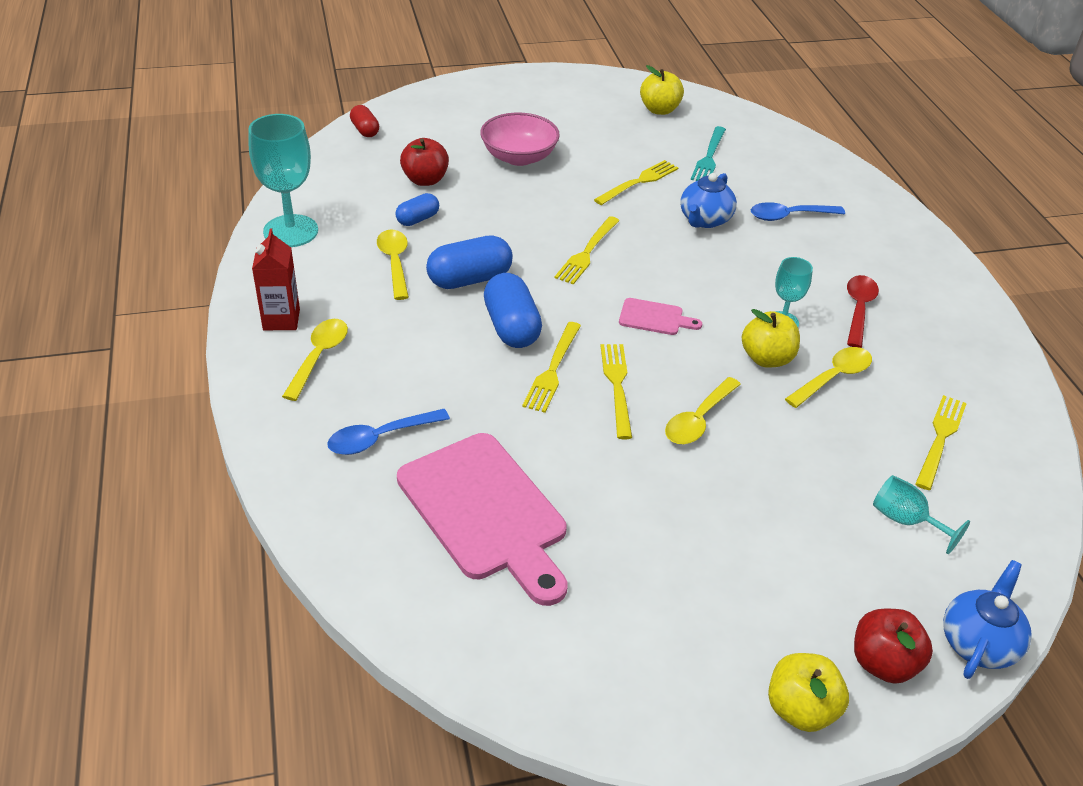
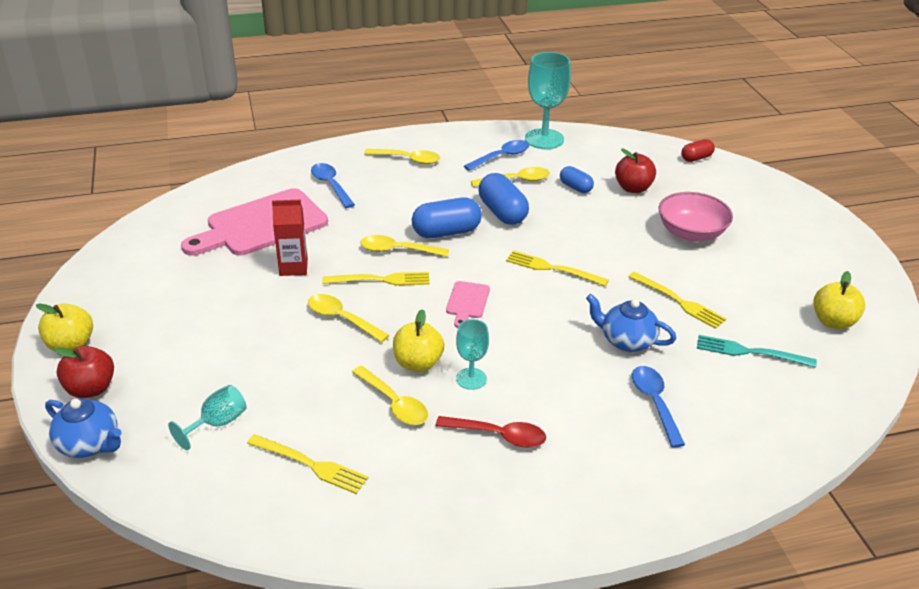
camera: 90 degrees right, 5 degrees down
(281, 319) = (444, 144): red carton -> red carton (293, 267)
(330, 270) = (501, 157): none -> blue spoon
(552, 370) = (397, 250): yellow fork -> yellow spoon

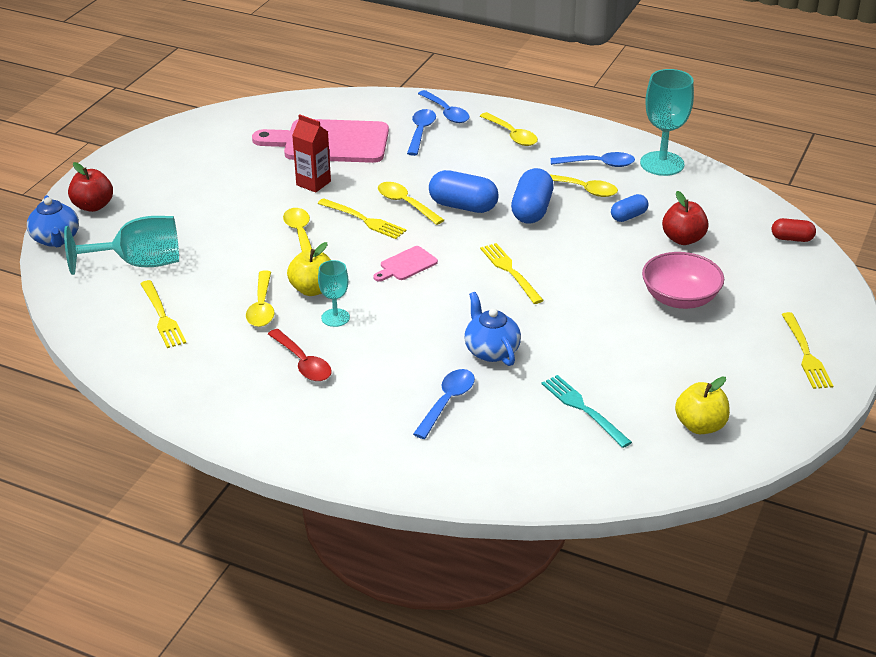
camera: 40 degrees right, 0 degrees up
(71, 345) = (113, 173): yellow apple -> none
(217, 423) = (139, 263): turquoise goblet -> turquoise goblet, size x1.79
(331, 161) = (446, 112): none -> blue spoon
(575, 187) = (628, 216): blue capsule -> blue capsule turned 60 degrees clockwise
(679, 302) = (581, 345): yellow fork -> yellow fork (806, 354)

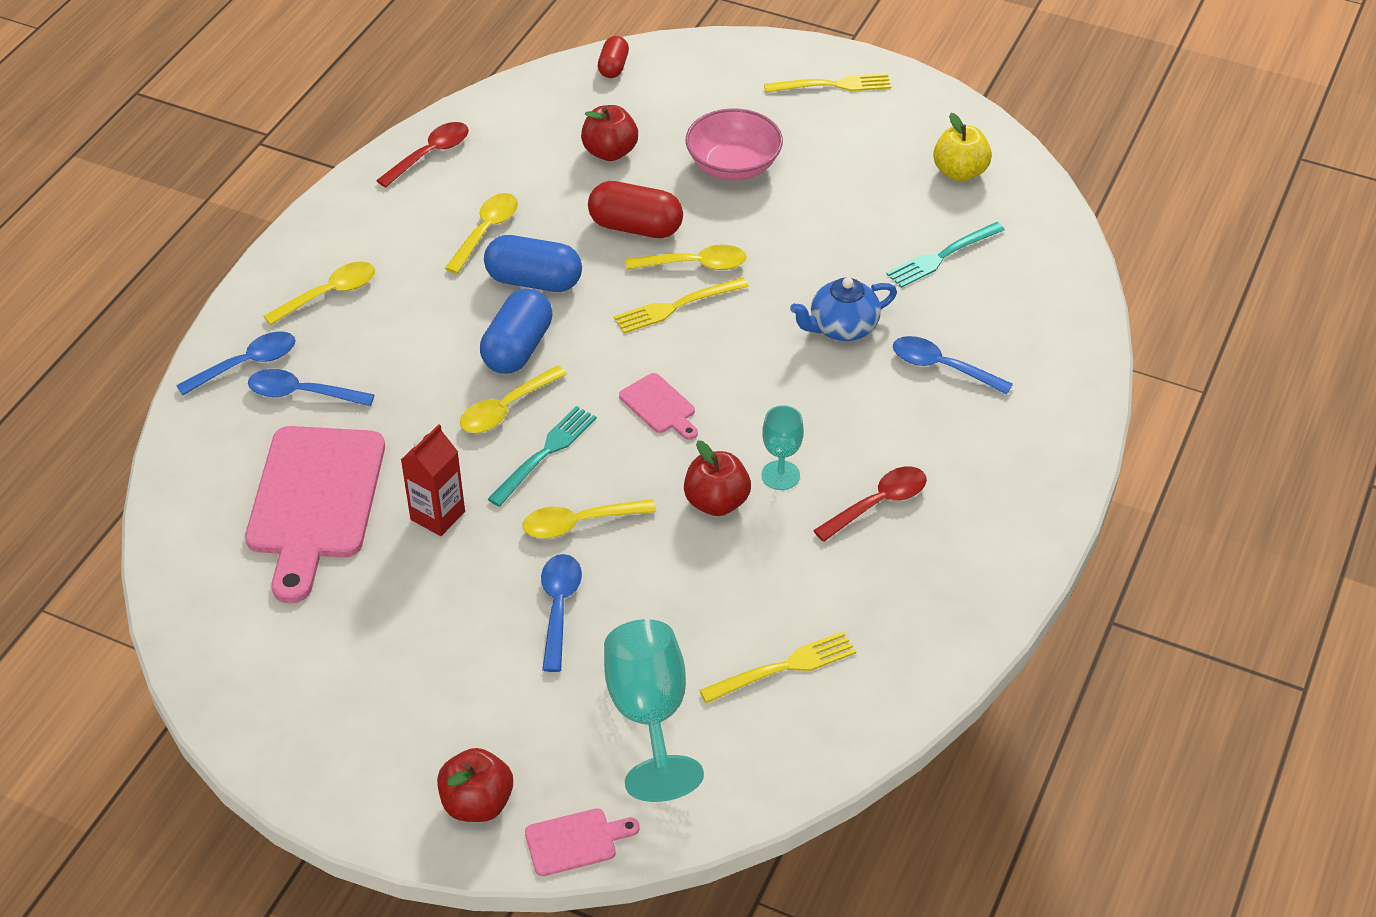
camera: 90 degrees left, 10 degrees up
(56, 239) = (575, 841): blue teapot -> pink cutting board
(262, 307) = (758, 555): yellow spoon -> yellow spoon (695, 265)
(312, 289) = (716, 502): yellow apple -> red apple
(364, 220) = (546, 452): yellow fork -> turquoise fork
(596, 252) = (635, 227): none -> red capsule
(598, 164) = (423, 212): blue spoon -> blue spoon (559, 607)
(628, 216) = (556, 194): blue capsule -> none
(662, 164) = (430, 154): turquoise goblet -> red spoon

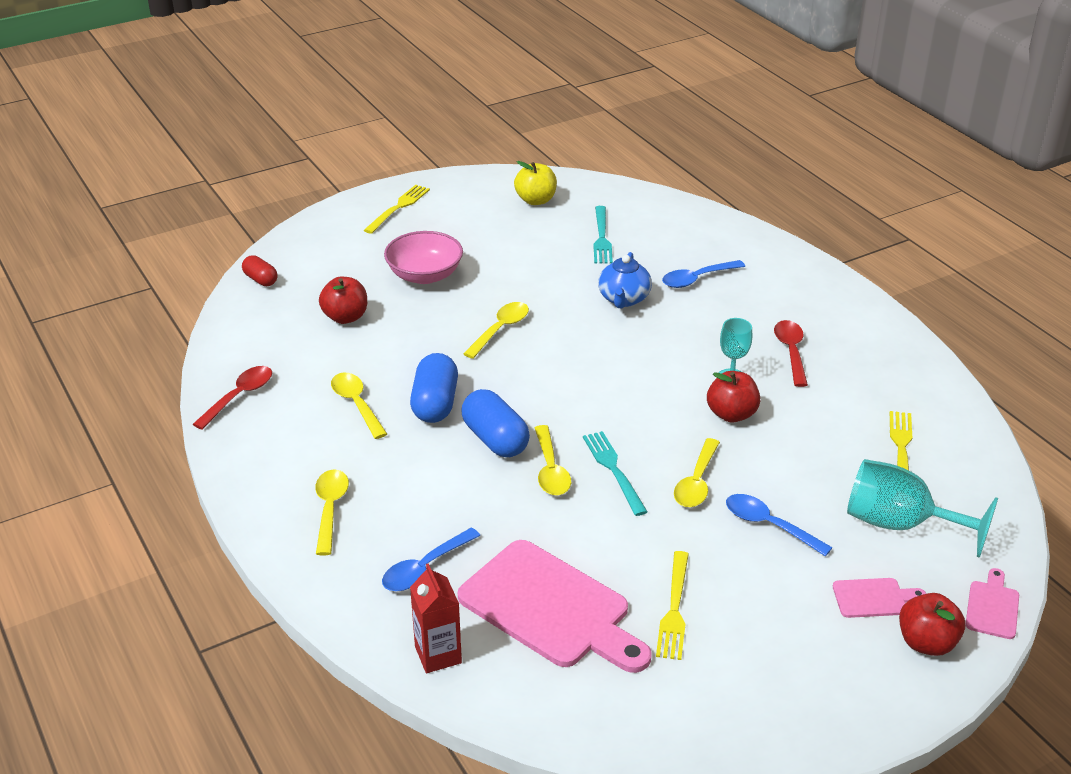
camera: 55 degrees left, 10 degrees down
(247, 364) = (358, 586): blue spoon -> none
(430, 154) = (239, 396): red spoon -> red spoon turned 45 degrees clockwise
(437, 515) = (626, 548): red carton -> red carton (438, 655)
(534, 281) = (435, 404): blue capsule -> blue capsule turned 45 degrees counterclockwise
(635, 227) = (434, 338): red capsule -> none
(660, 406) = (619, 400): pink cutting board -> pink cutting board (873, 598)
(675, 307) = (531, 354): yellow fork -> yellow fork (674, 610)

